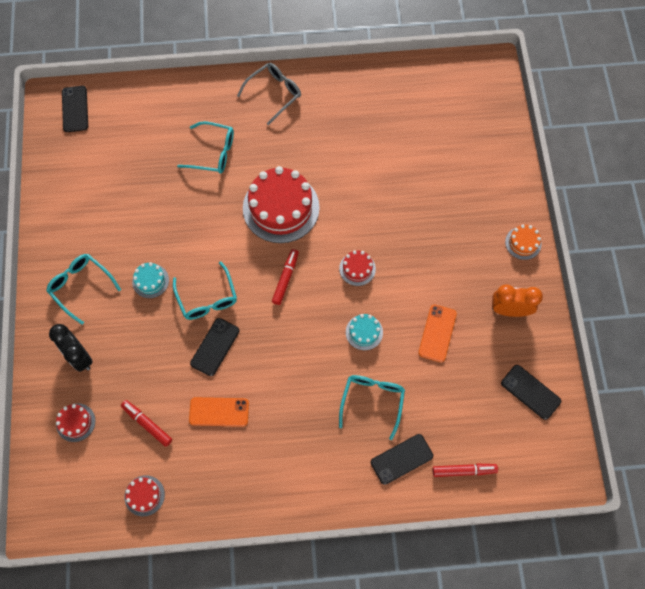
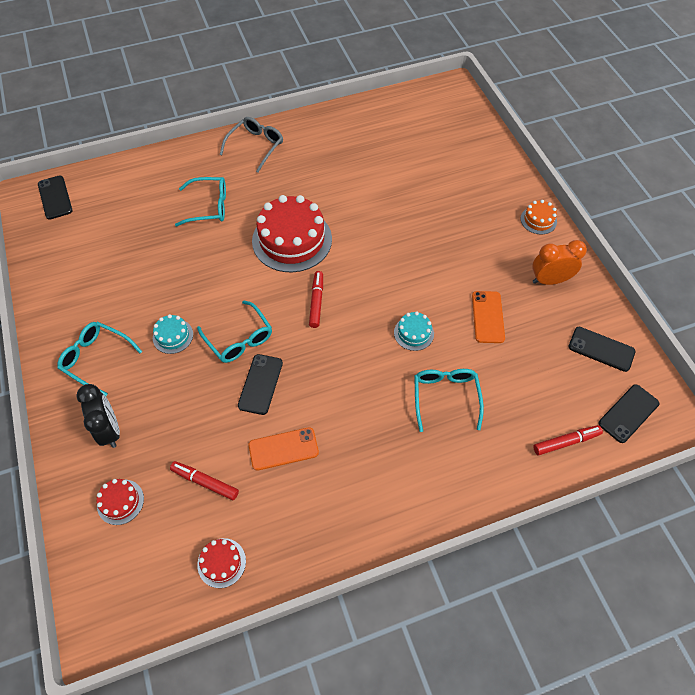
camera: 15 degrees left, 10 degrees down
(79, 356) = (110, 430): black clock -> black clock turned 150 degrees counterclockwise
(357, 268) = (386, 277): red cake -> none
(401, 459) = (497, 447): black phone -> black phone (628, 413)

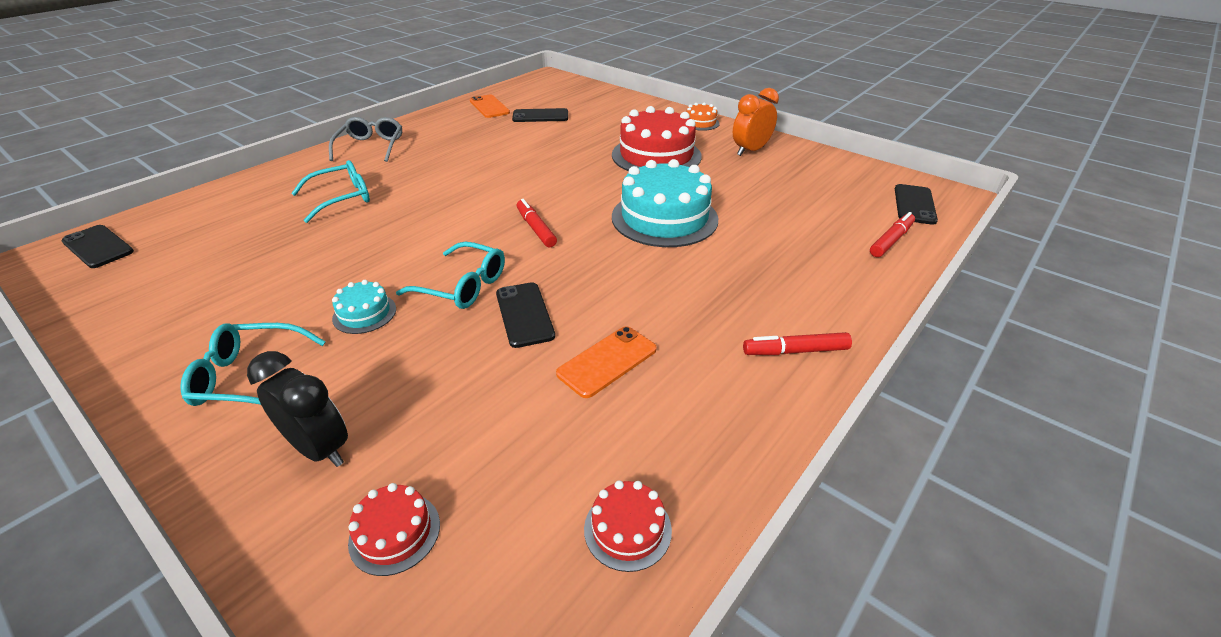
camera: 30 degrees left, 20 degrees down
(205, 482) = (524, 442): red marker -> red marker (795, 351)
(292, 240) = (467, 194): red cake -> red cake (656, 155)
(413, 333) = (664, 218): turquoise cake -> turquoise cake, size x2.17
(445, 397) = (746, 250): turquoise glasses -> none
(488, 317) = (723, 186): orange phone -> orange phone (489, 107)
(601, 349) = (842, 175): black phone -> black phone (540, 116)

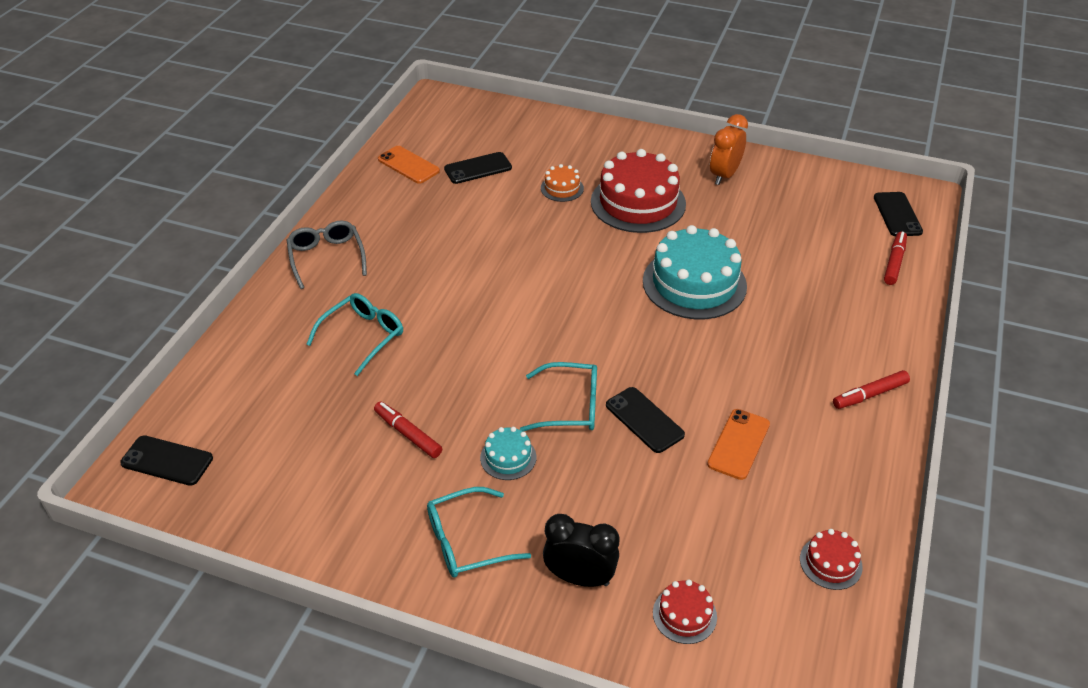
camera: 20 degrees left, 5 degrees up
(536, 228) = (587, 325): red marker -> red marker (408, 434)
(700, 123) = (653, 143): orange cake -> orange cake (562, 188)

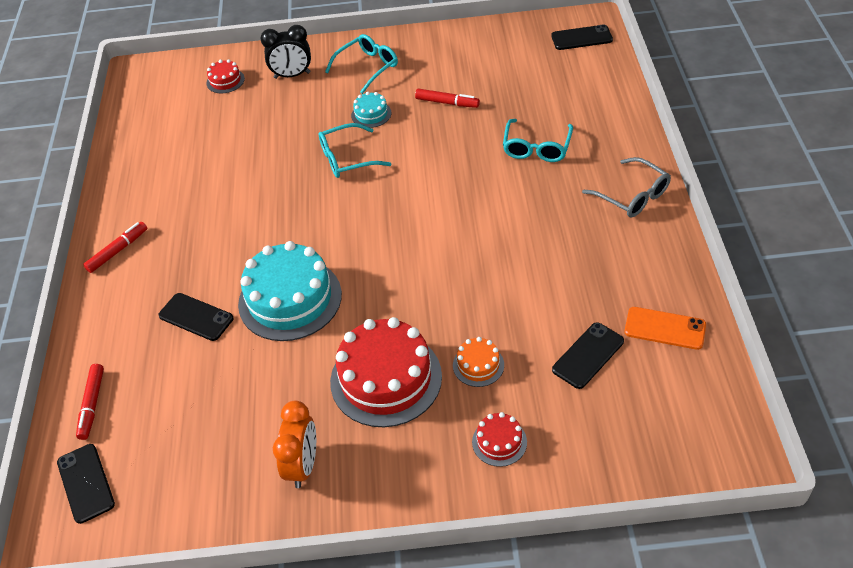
camera: 160 degrees right, 5 degrees up
(644, 420) = (289, 169): black phone -> black phone (196, 317)
(739, 444) = (215, 178): orange phone -> none
(830, 563) = (142, 133): red cake -> red cake (499, 442)

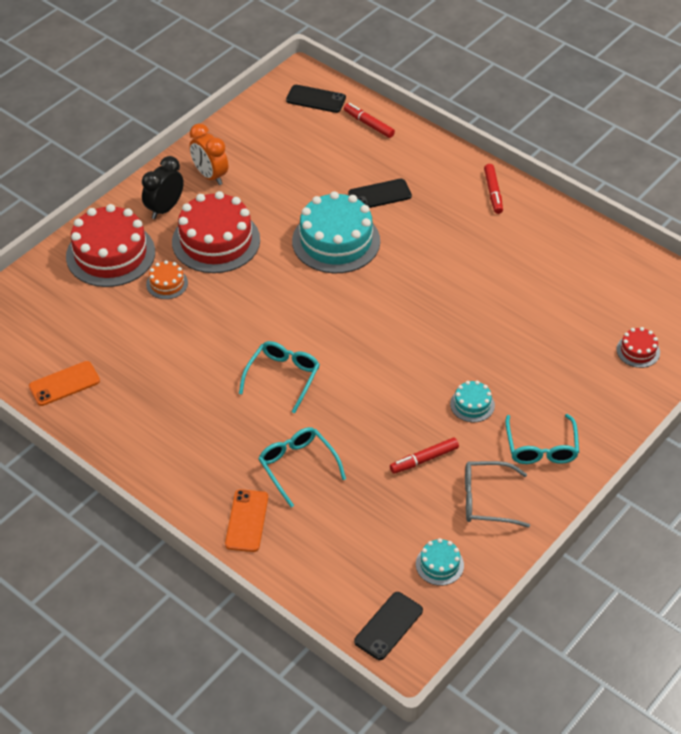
camera: 130 degrees right, 0 degrees up
(292, 75) = (592, 394): black clock -> black clock (164, 209)
(347, 158) = (436, 355): turquoise glasses -> turquoise glasses (283, 377)
(499, 442) = (110, 254): red cake -> red cake, size x2.17
(513, 48) = (439, 565): none -> turquoise cake
(588, 355) = (101, 334): black phone -> none
(610, 136) = (247, 521): none -> orange phone
(632, 196) = (176, 474): grey glasses -> grey glasses (487, 500)

